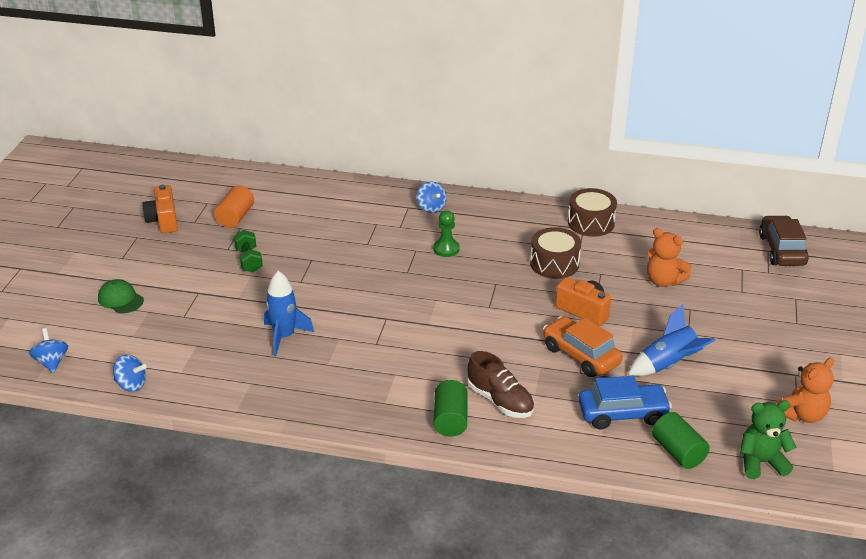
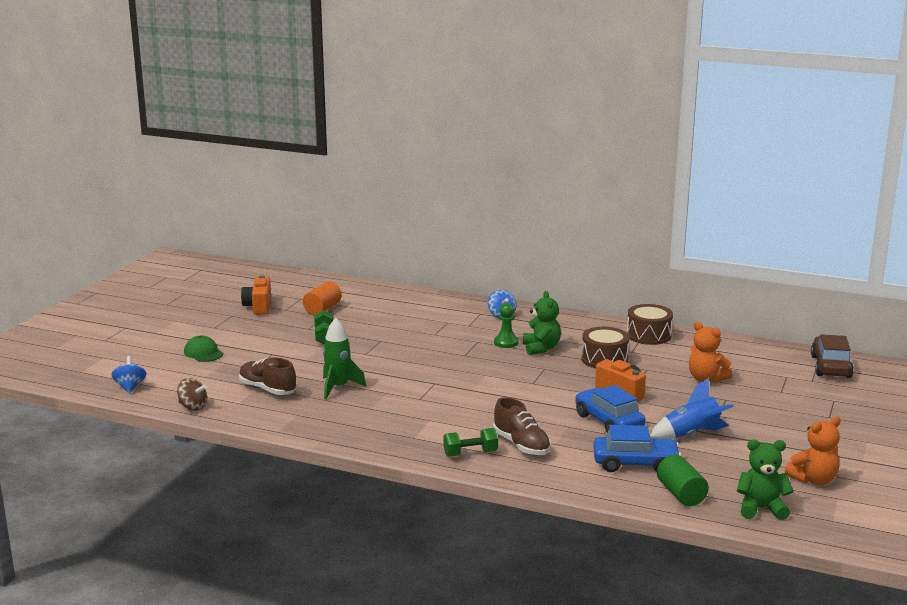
camera: 10 degrees right, 15 degrees down
(131, 385) = (193, 407): blue spinning top -> brown spinning top
(207, 348) = (267, 389): none -> brown shoe
(284, 337) = (338, 387): blue rocket -> green rocket
(450, 420) = (470, 453): green cylinder -> green dumbbell
(485, 254) = (541, 348): none -> green teddy bear
(581, 355) = (608, 422): orange car -> blue car

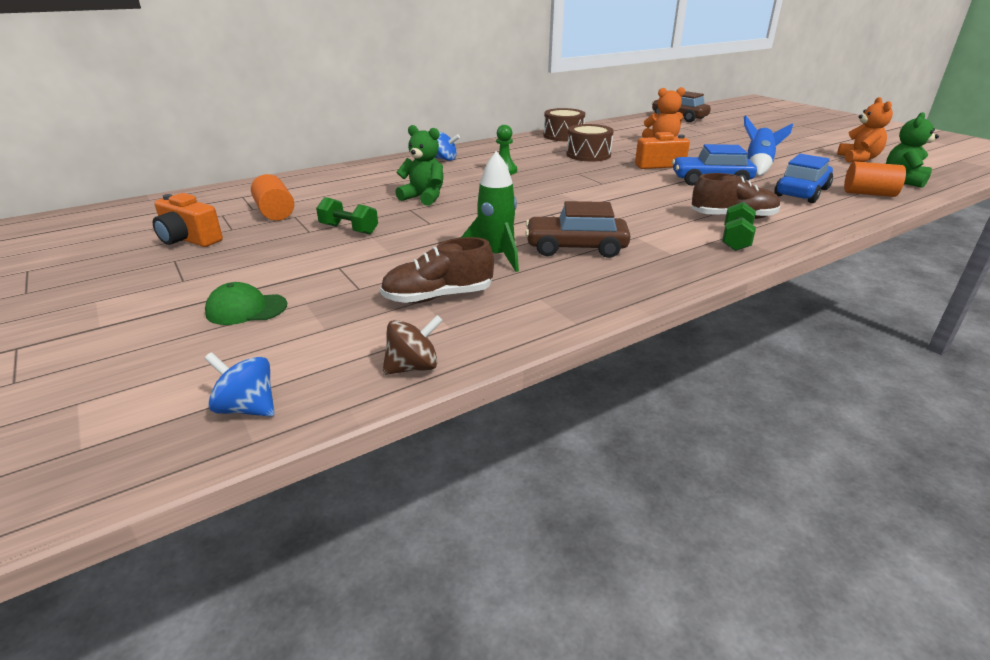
camera: 55 degrees left, 10 degrees up
(383, 406) = (576, 248): none -> brown car
(541, 348) = (535, 164): green teddy bear -> green teddy bear (424, 197)
(681, 494) = (868, 194): green cylinder -> orange cylinder

